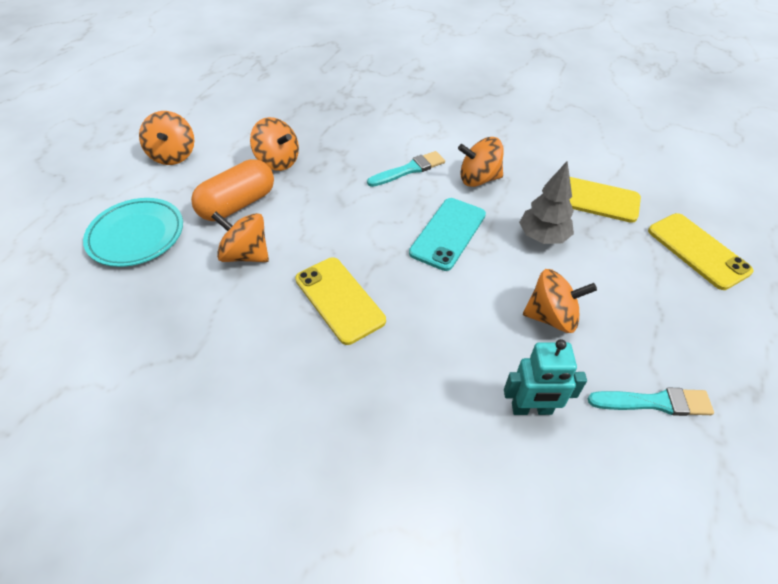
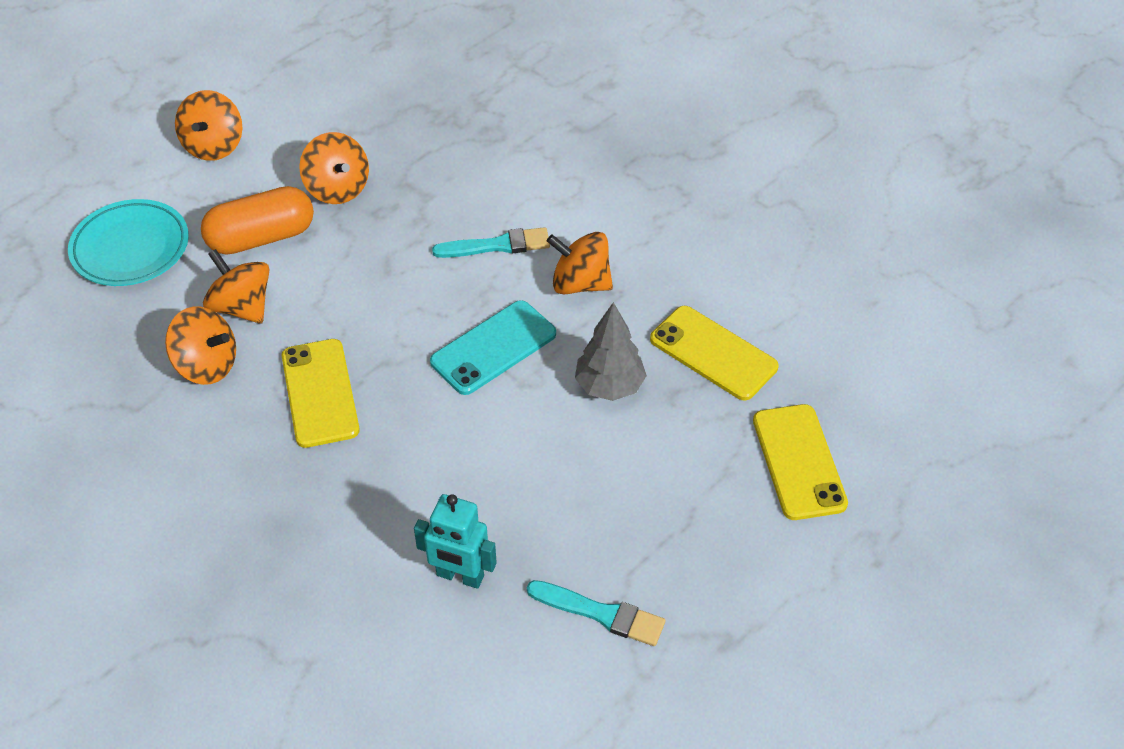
camera: 20 degrees right, 0 degrees up
(551, 316) = (551, 486): orange spinning top -> orange spinning top (207, 365)

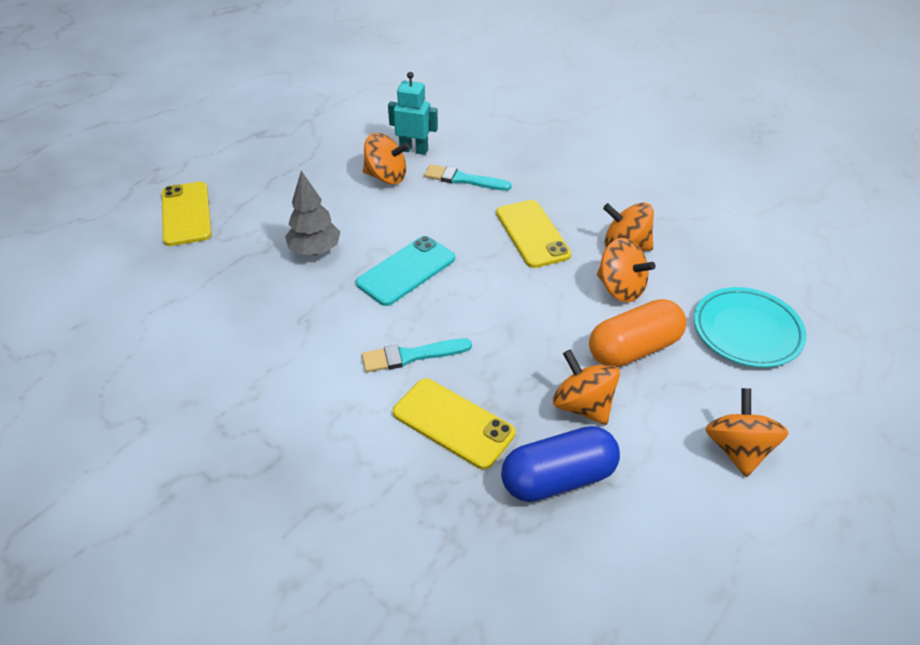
camera: 175 degrees right, 5 degrees down
(381, 135) = (558, 478): none -> blue capsule
(580, 283) = (334, 326): orange spinning top -> orange spinning top (386, 177)
(601, 614) = (330, 140): turquoise brush -> turquoise brush (463, 179)
(713, 353) = (229, 278): yellow phone -> yellow phone (453, 423)

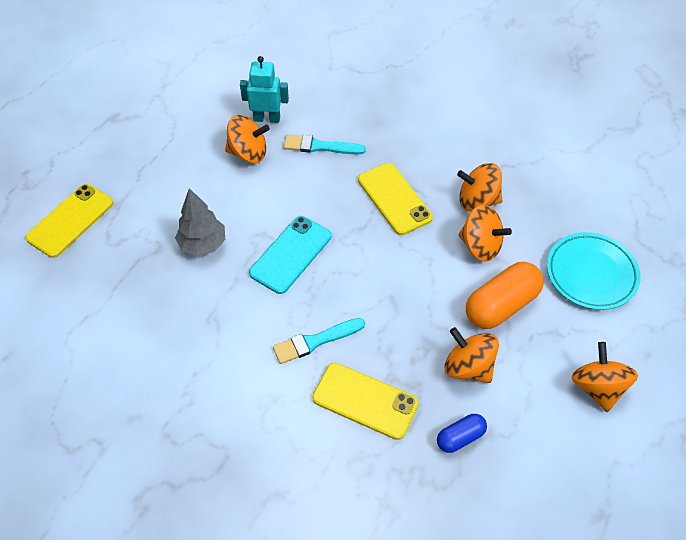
camera: 10 degrees left, 10 degrees up
(186, 214) = (70, 220): yellow phone -> yellow phone turned 60 degrees clockwise
(558, 478) = (460, 437): blue capsule -> blue capsule, size x0.55

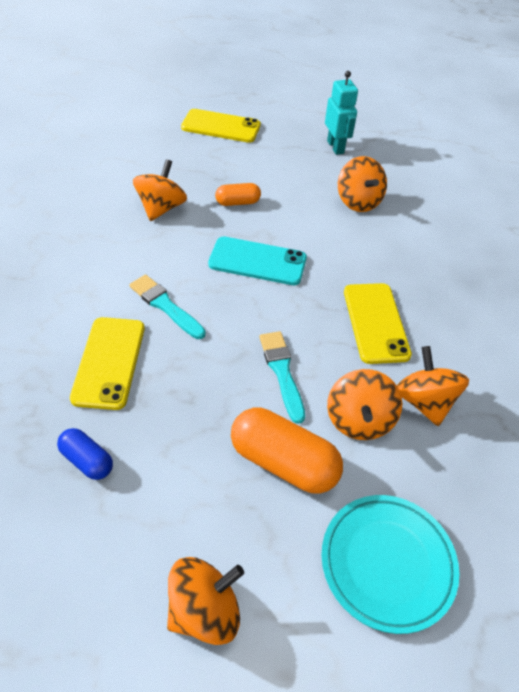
camera: 65 degrees right, 5 degrees down
(203, 244) = (237, 202): grey tree -> orange capsule
(267, 118) = (408, 202): turquoise robot -> turquoise robot (335, 147)
(320, 146) = (403, 247): turquoise brush -> turquoise brush (282, 372)
(394, 199) = (375, 323): yellow phone -> yellow phone turned 45 degrees counterclockwise
(468, 367) = (182, 447): orange spinning top -> orange spinning top (161, 208)

